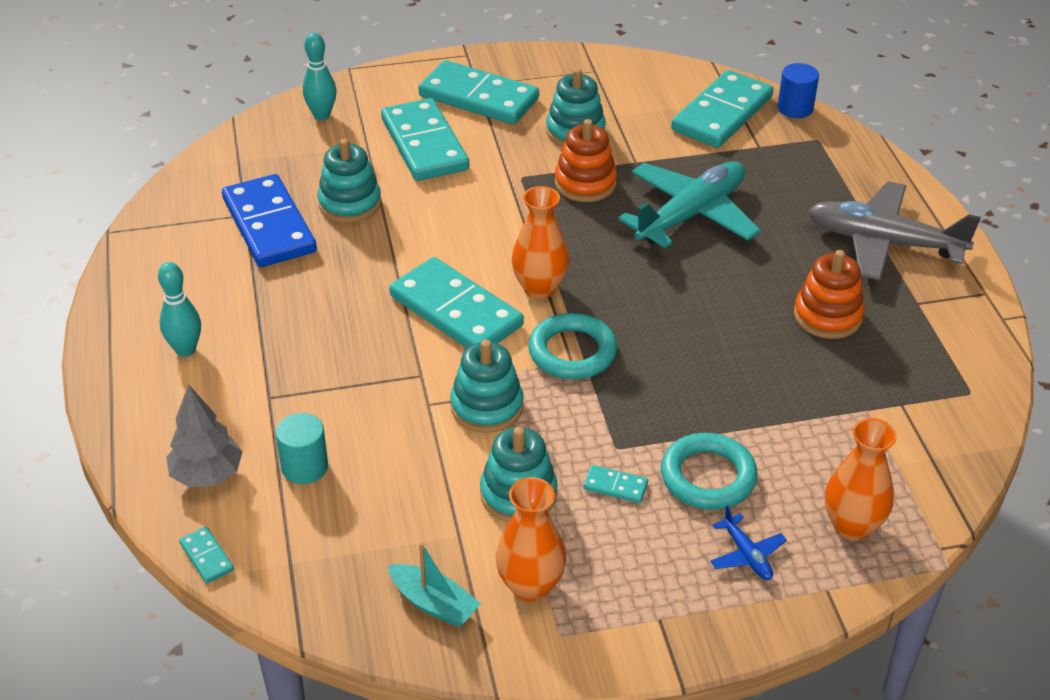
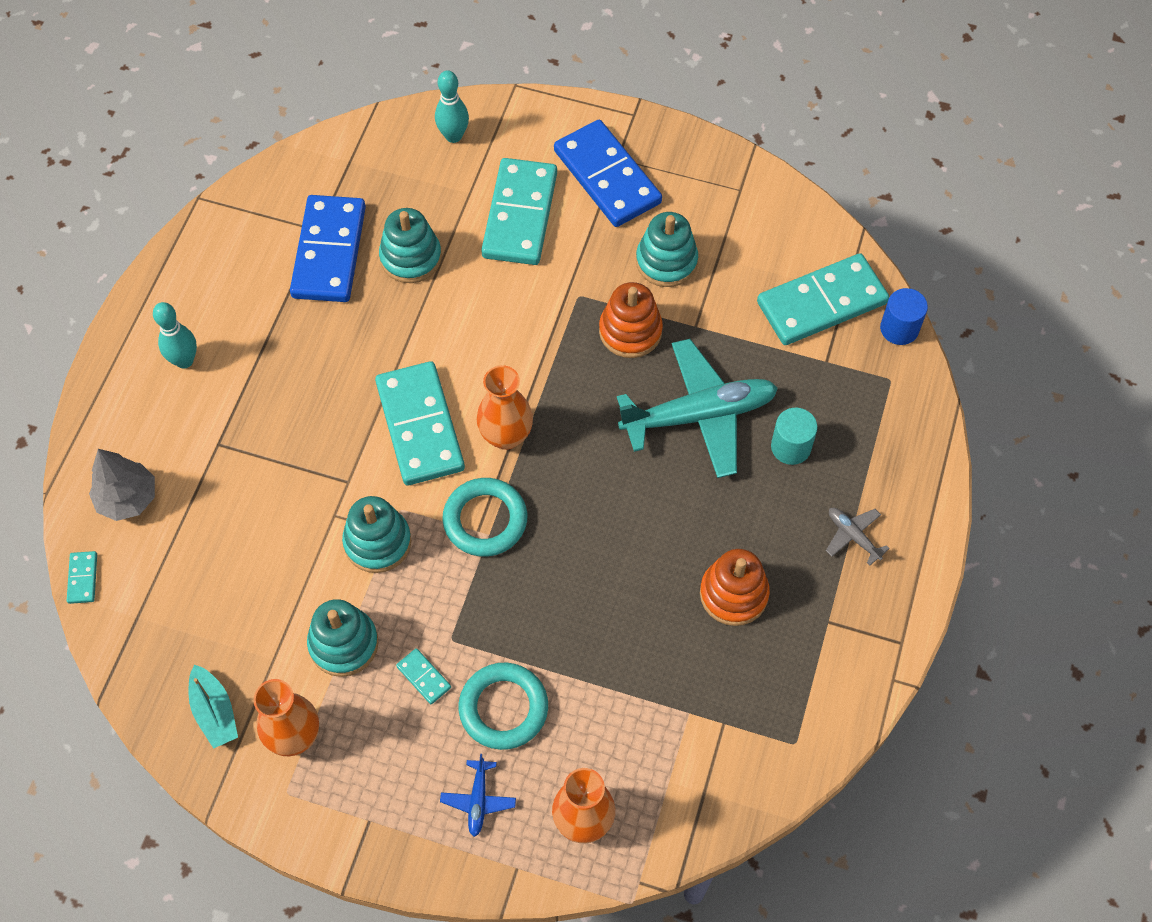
camera: 30 degrees right, 20 degrees up
(304, 467) = (202, 529): turquoise cylinder -> turquoise cylinder (791, 447)
(479, 97) = (607, 177): turquoise domino -> blue domino
(883, 242) = (853, 536): grey plane -> grey plane, size x0.43

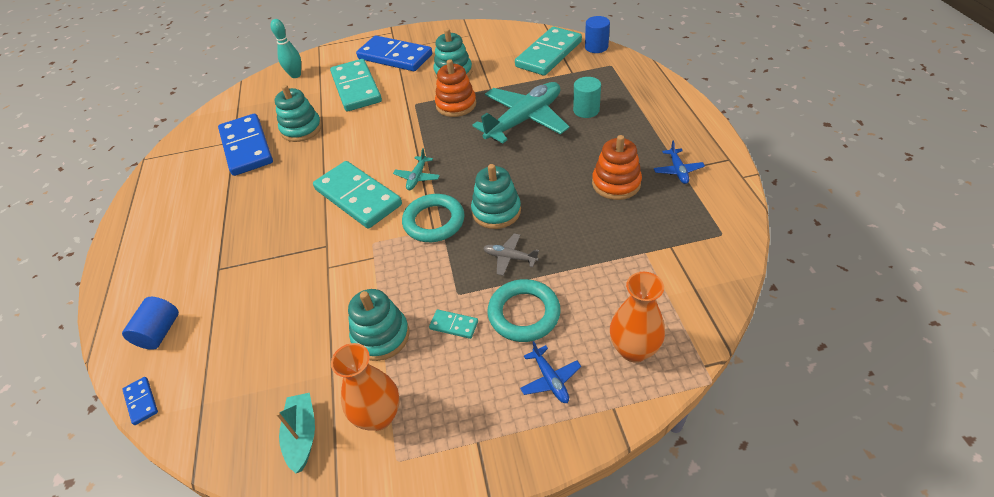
camera: 25 degrees left, 15 degrees down
(82, 578) = (141, 401): turquoise domino -> blue domino
(128, 499) = (159, 332): grey tree -> blue cylinder
(184, 360) = (170, 237): turquoise bowling pin -> none
(214, 712) = (302, 435): turquoise boat -> turquoise boat turned 135 degrees counterclockwise
(377, 542) = (368, 267): turquoise stacking toy -> turquoise stacking toy (496, 211)
(506, 436) = (417, 177): orange vase -> turquoise plane
(823, 621) = (678, 170): none -> blue plane
(853, 536) = (655, 129): grey plane -> grey plane (510, 257)

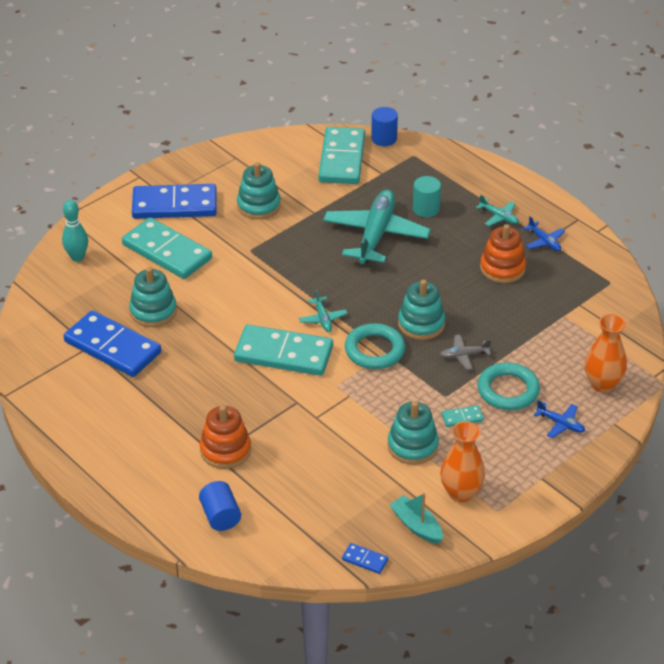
camera: 35 degrees left, 5 degrees down
(141, 401) = (264, 561): blue domino -> blue domino (365, 560)
(456, 105) = (294, 239): orange stacking toy -> orange stacking toy (225, 450)
(648, 135) = (499, 217): none -> turquoise plane

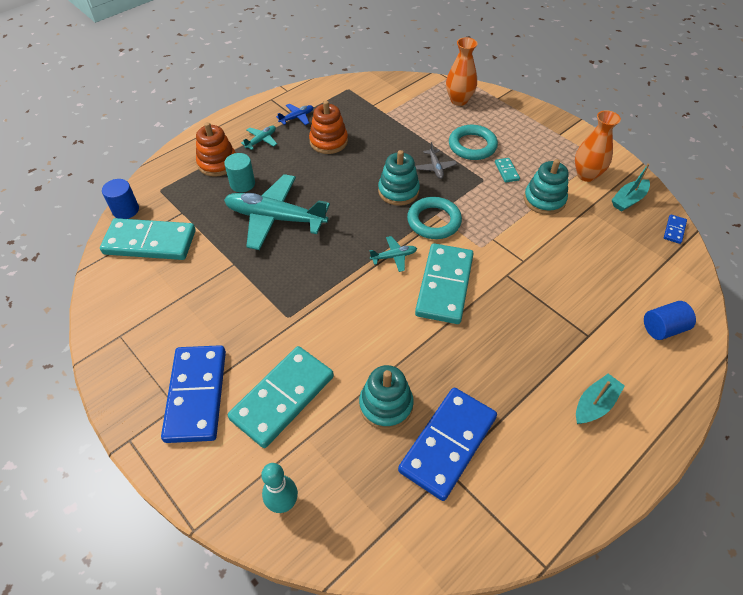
camera: 90 degrees left, 10 degrees up
(138, 447) = (594, 404): none -> turquoise boat
(225, 450) = (580, 328): orange stacking toy -> orange stacking toy (217, 163)
(258, 206) = (213, 311): turquoise stacking toy -> none
(560, 424) = (503, 122): blue plane -> none

